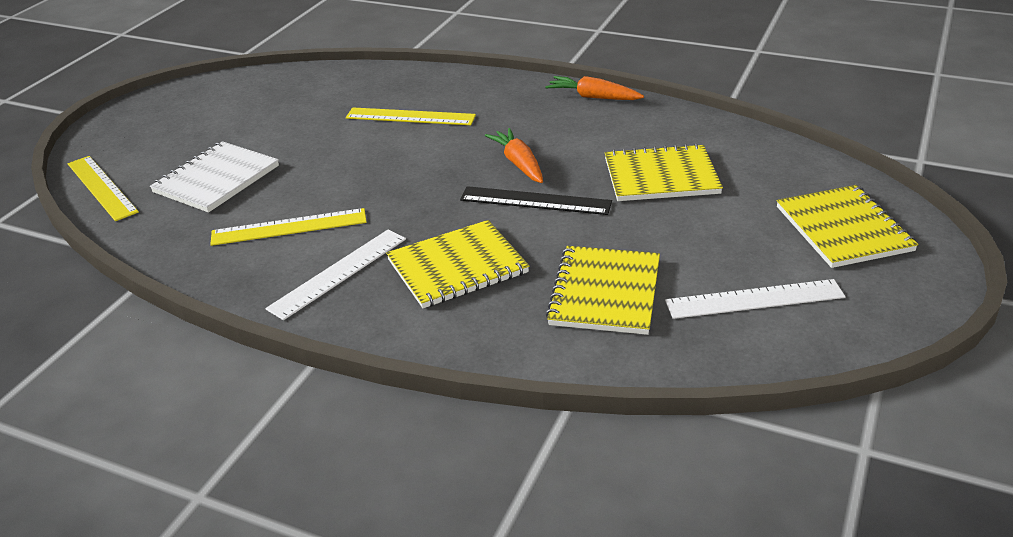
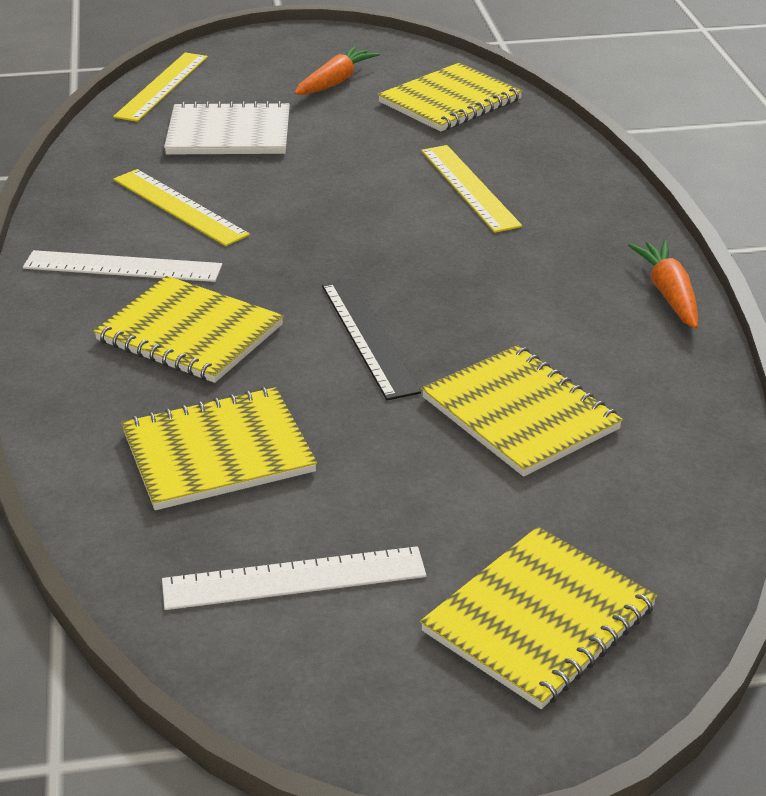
camera: 55 degrees right, 0 degrees up
(299, 90) = (450, 101): none -> yellow notebook
(519, 163) = (441, 296): orange carrot -> orange carrot (335, 82)
(754, 299) = (294, 578): white ruler -> white ruler turned 60 degrees counterclockwise

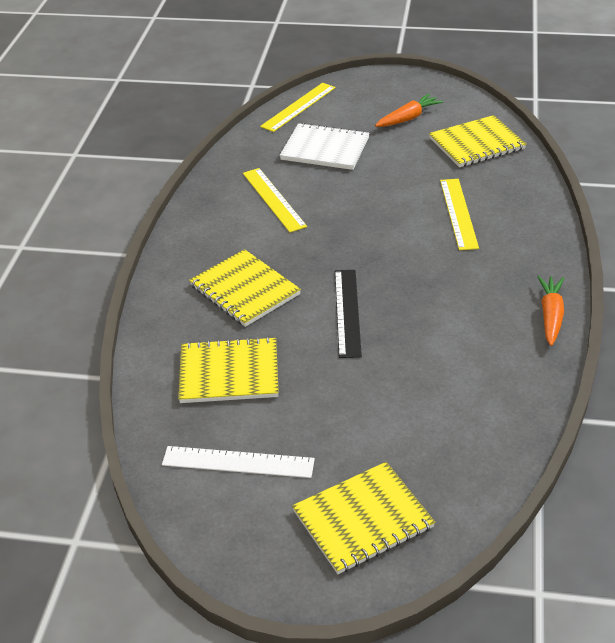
camera: 20 degrees right, 5 degrees up
(122, 267) = (224, 237): white ruler -> none
(520, 413) = (415, 383): yellow notebook -> none

